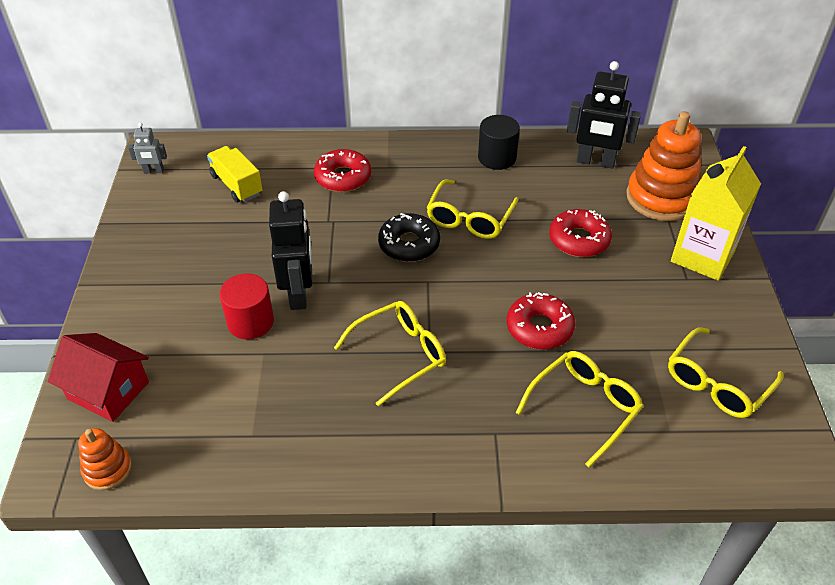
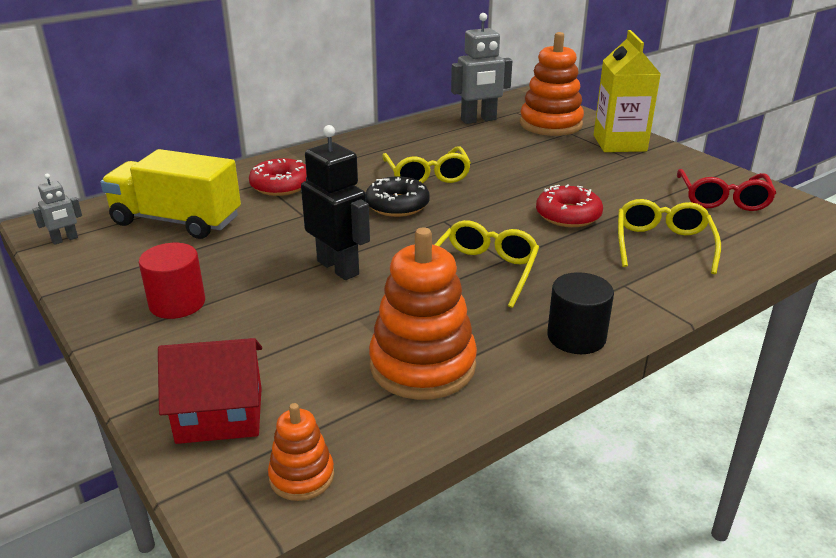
camera: 35 degrees left, 15 degrees down
(236, 185) = (176, 221): yellow truck -> yellow truck, size x1.65
(250, 322) = (315, 303): red cylinder -> red cylinder (177, 303)
(262, 423) = (422, 365): none -> orange stacking toy
(497, 158) = (401, 138): black cylinder -> black cylinder (576, 337)
(579, 240) = (526, 161): red donut -> none
(595, 162) = (478, 120): black robot -> grey robot
(717, 383) = (723, 199): yellow glasses -> red glasses

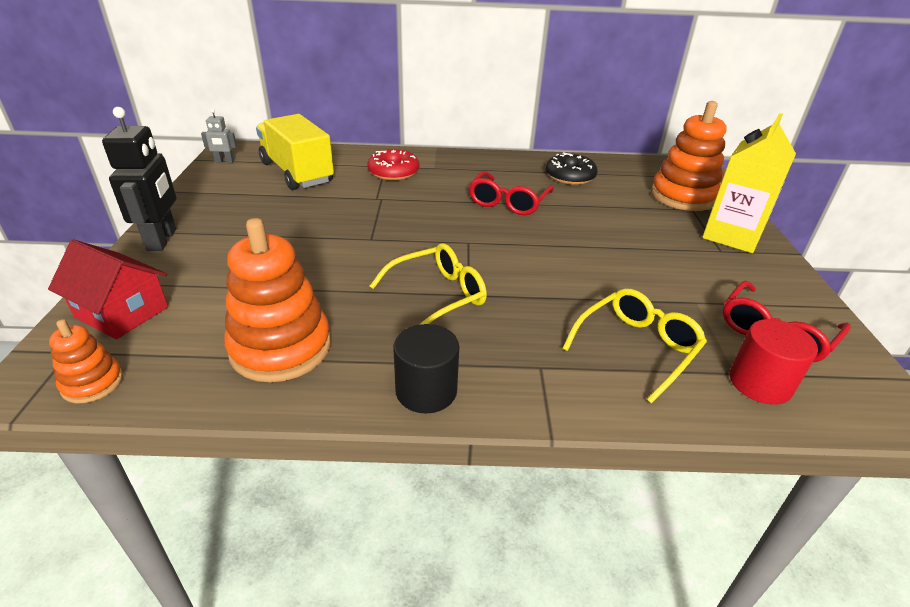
camera: 35 degrees right, 5 degrees up
(177, 303) = (215, 227): red cylinder -> red cylinder (760, 383)
(338, 267) = (340, 246): black robot -> black robot (162, 240)
(397, 205) = (451, 216): black donut -> black donut (570, 176)
(427, 175) = (508, 202): yellow glasses -> red glasses
(478, 120) = (619, 172): grey robot -> none
(568, 215) = (581, 281): red donut -> none

